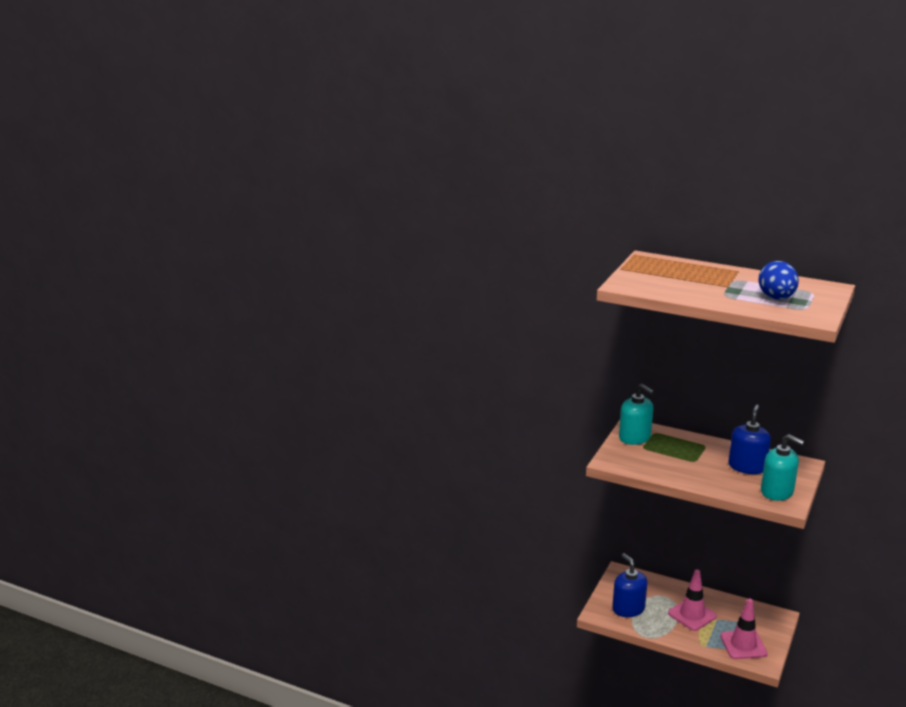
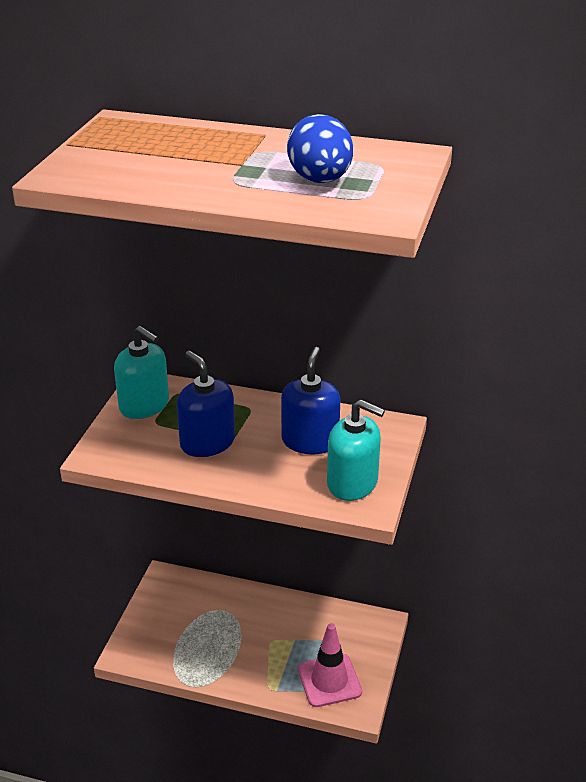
camera: 10 degrees left, 10 degrees up
(628, 608) = (169, 639): blue soap dispenser -> blue soap dispenser (207, 442)
(692, 615) = (259, 638): pink traffic cone -> none

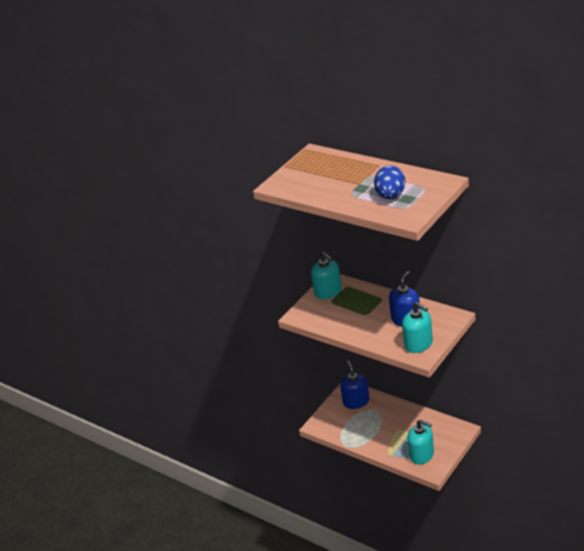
camera: 25 degrees right, 0 degrees up
(207, 442) = (353, 315): blue soap dispenser -> blue soap dispenser (356, 401)
(329, 680) = (421, 455): pink traffic cone -> turquoise soap dispenser

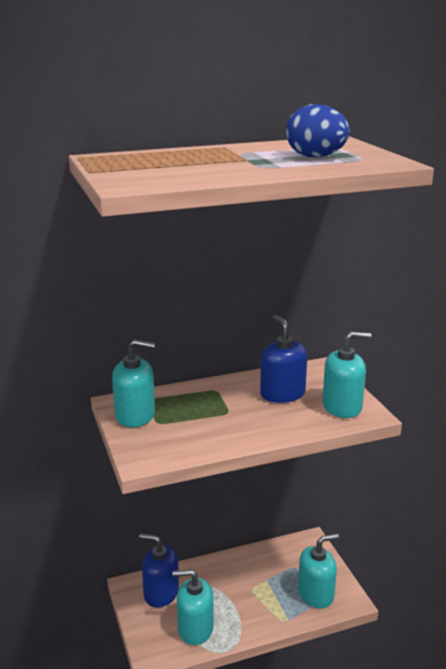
camera: 60 degrees left, 10 degrees down
(348, 427) = (195, 628): none -> turquoise soap dispenser

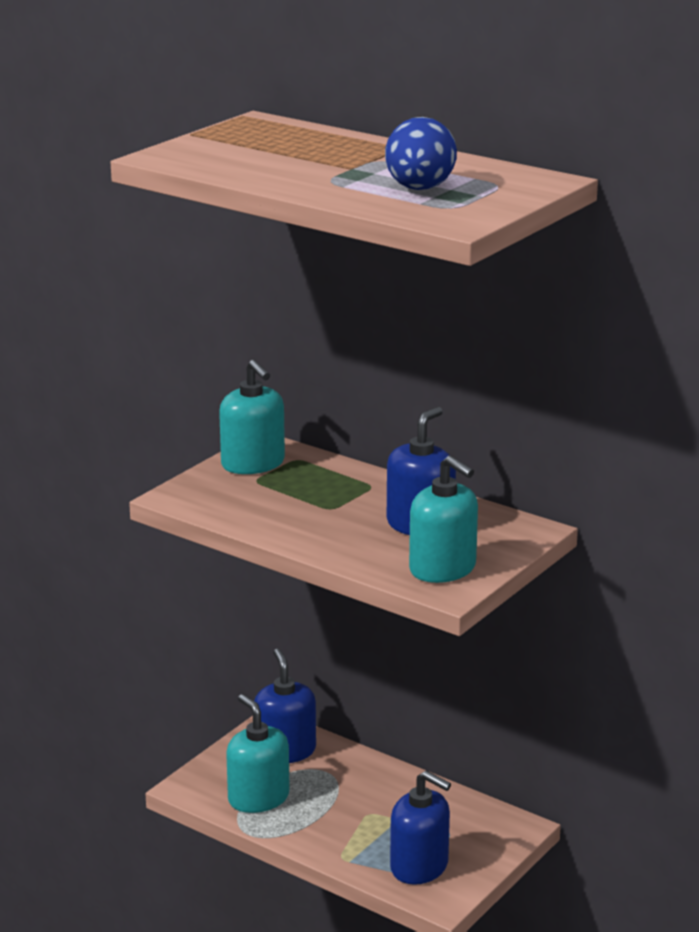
camera: 55 degrees right, 0 degrees up
(315, 594) = (419, 866): turquoise soap dispenser -> blue soap dispenser

